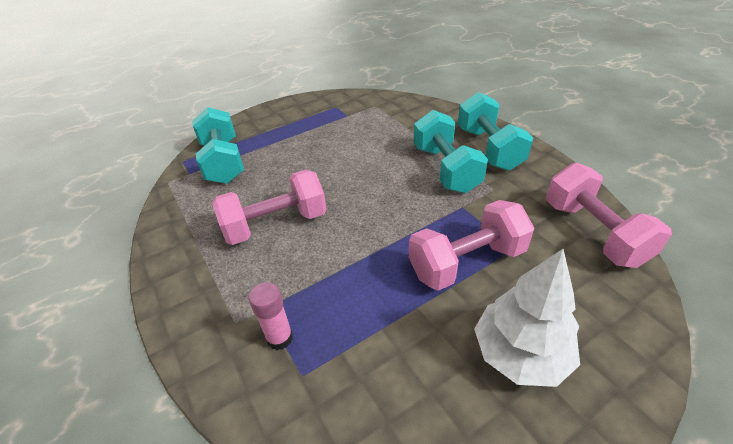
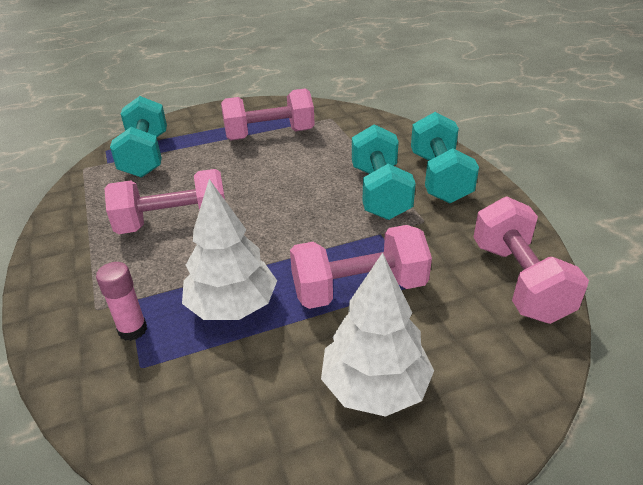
camera: 10 degrees right, 5 degrees down
(328, 128) = (269, 135): none -> pink dumbbell
(363, 297) = (232, 306): none -> white tree

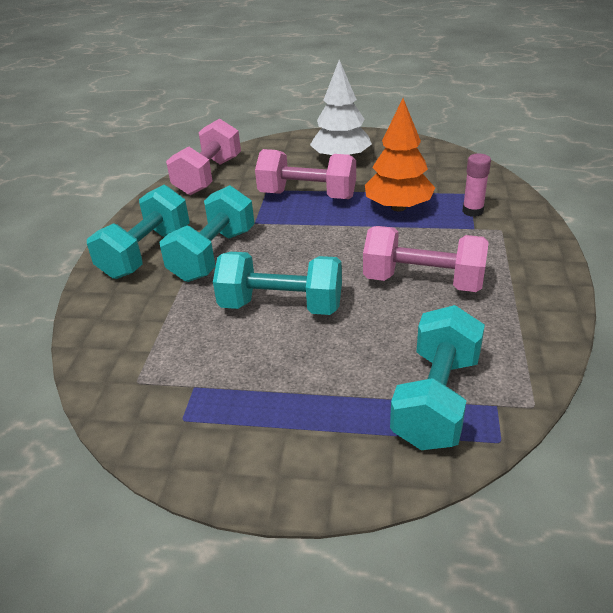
camera: 150 degrees left, 0 degrees up
(232, 306) = (398, 207): white tree -> orange tree
(269, 135) = (244, 378): pink dumbbell -> none
(281, 173) = (281, 306): none -> turquoise dumbbell

